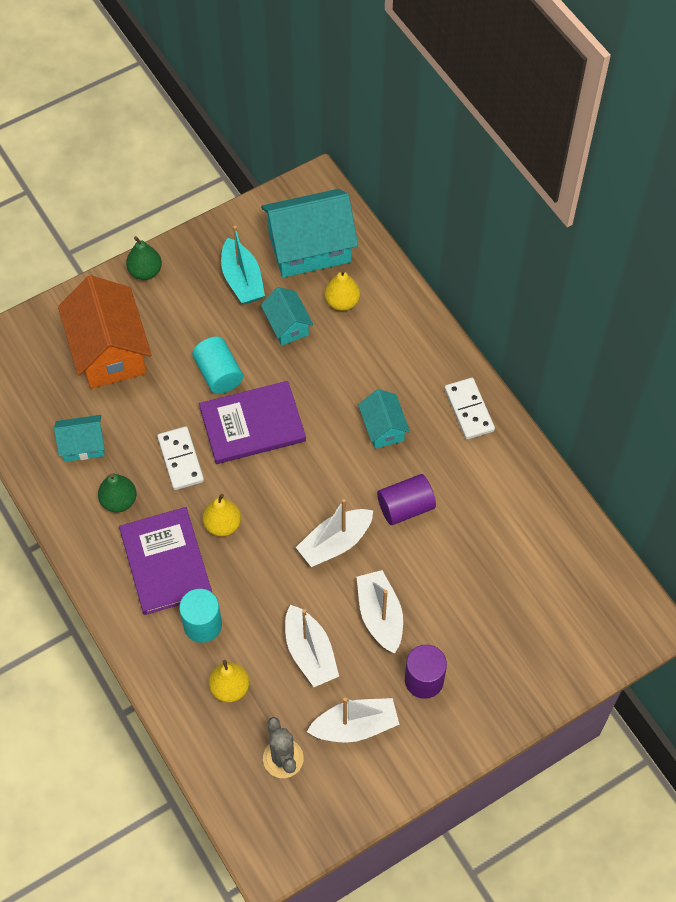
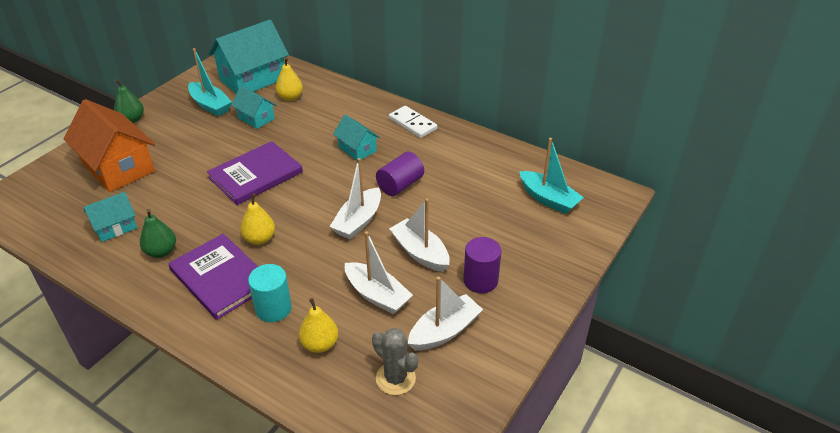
camera: 25 degrees left, 20 degrees down
(181, 459) = (205, 211): white domino -> none
(218, 374) = (215, 156): turquoise cylinder -> none
(563, 599) = (548, 199): none -> turquoise boat

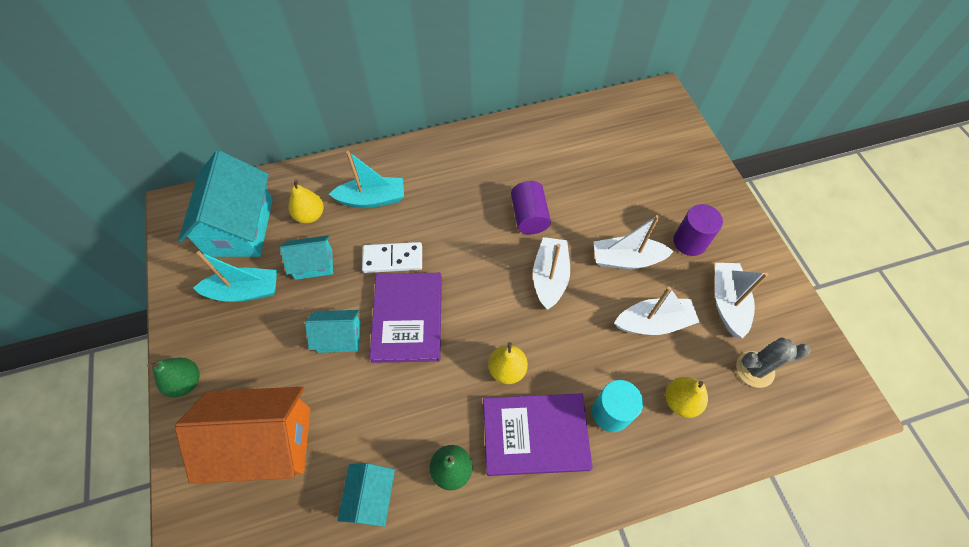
camera: 50 degrees left, 20 degrees up
(357, 149) = (448, 215): turquoise house -> turquoise house (339, 337)
(358, 221) = (550, 277): white boat -> white boat turned 150 degrees counterclockwise
(412, 124) = (453, 152): white domino -> white domino (392, 259)
(548, 199) = (633, 136): turquoise boat -> turquoise boat (372, 199)

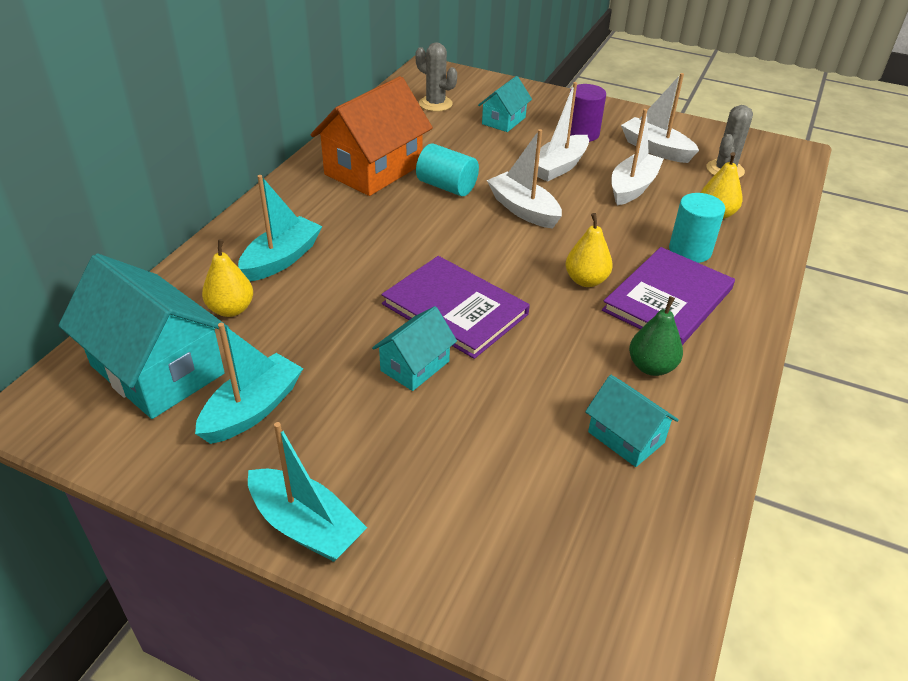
camera: 50 degrees left, 20 degrees down
(186, 382) = (305, 526): green pear -> turquoise boat
(265, 442) = (473, 490): orange house -> orange house (374, 169)
(313, 264) = (298, 338): turquoise house -> turquoise house (504, 121)
(392, 259) = (374, 283): white domino -> none
(529, 216) = (447, 186): purple cylinder -> turquoise cylinder
(621, 133) = (435, 104): none -> grey cactus

